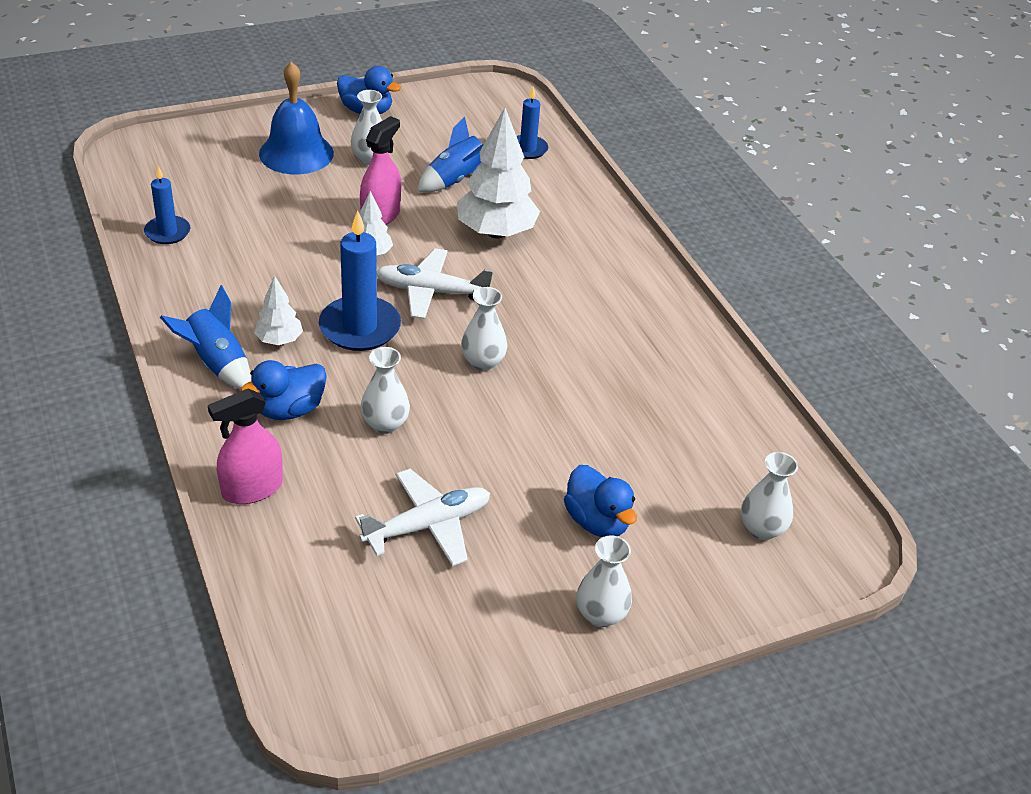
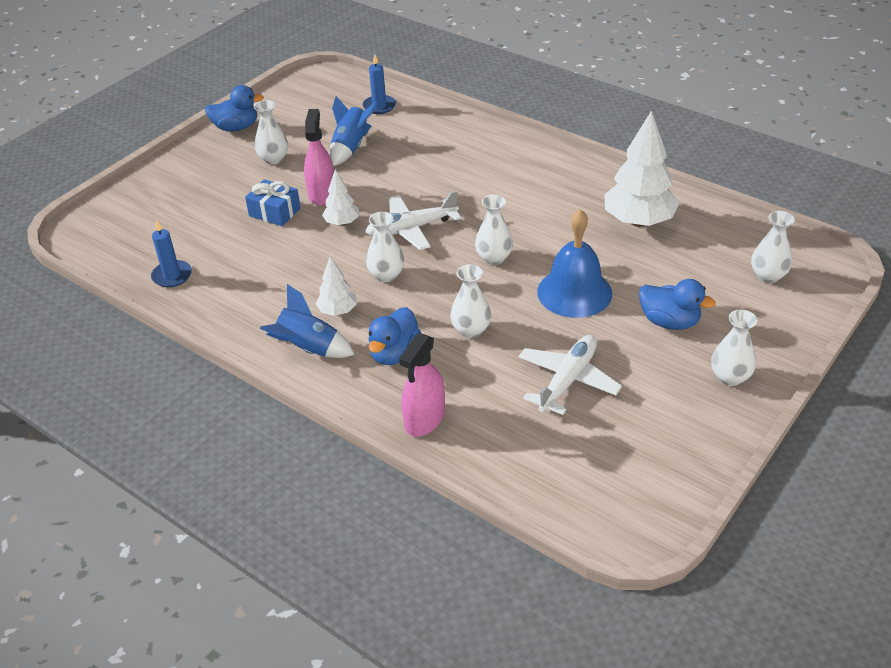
camera: 25 degrees left, 0 degrees up
(296, 153) = (213, 178): blue bell -> blue bell (574, 292)
(318, 213) = (274, 212): none -> blue gift
(360, 327) = (386, 275): blue candle -> white vase
(496, 232) = (414, 170): white tree -> white tree (638, 221)

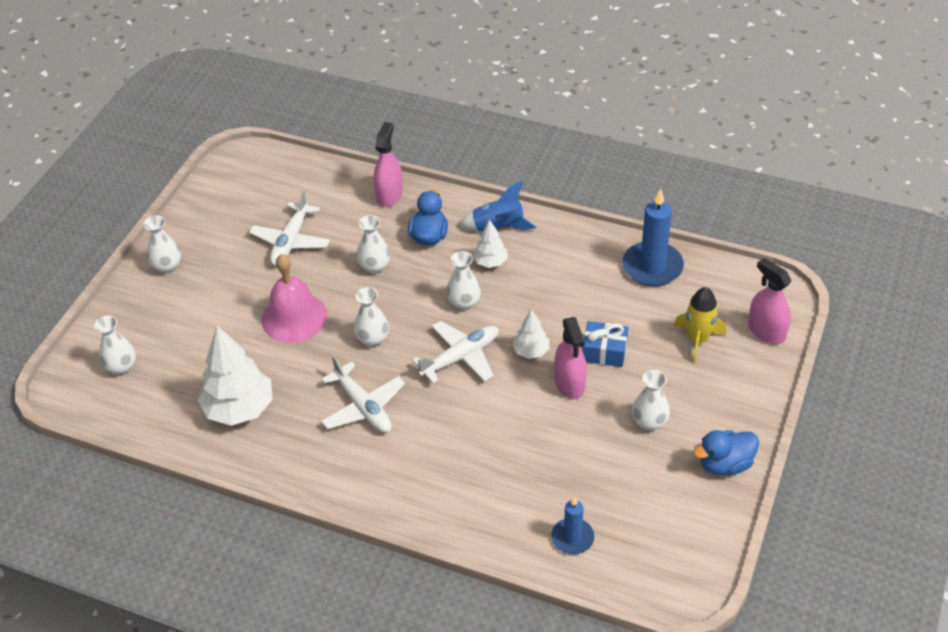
camera: 165 degrees right, 5 degrees up
(118, 204) = (766, 331): none -> pink spray bottle
(172, 276) = (652, 267): blue candle -> blue candle, size x1.68
(184, 207) = (698, 340): none -> yellow rocket
(351, 147) = (572, 457): blue rocket -> none
(518, 205) = (363, 407): none -> white plane
(574, 292) = (294, 317): blue bell -> pink bell
(669, 322) = (212, 304): blue duck -> none

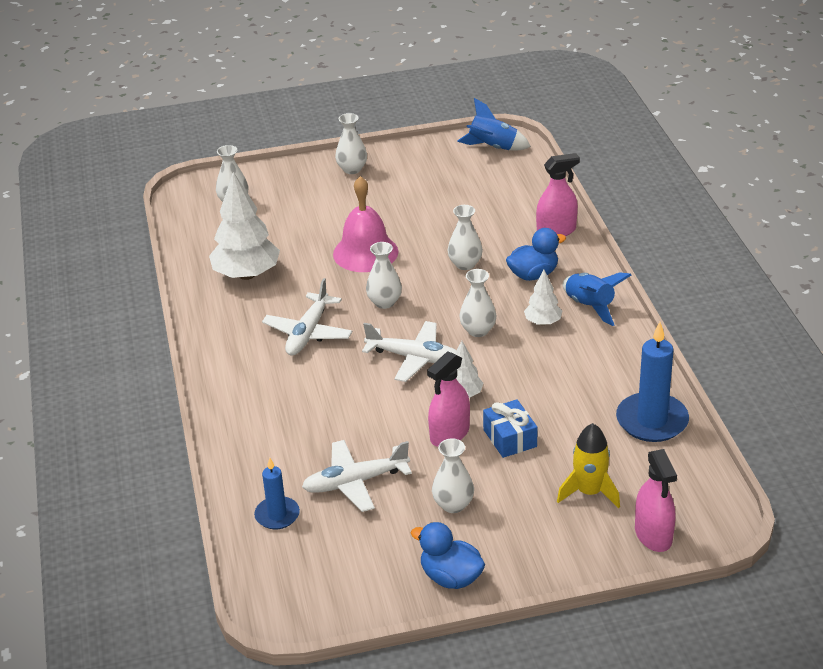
camera: 55 degrees right, 10 degrees down
(241, 170) = (493, 148): none -> blue rocket
(291, 241) = (444, 210): white plane -> white plane (355, 482)
(766, 331) = (653, 535): pink spray bottle -> pink spray bottle turned 150 degrees clockwise

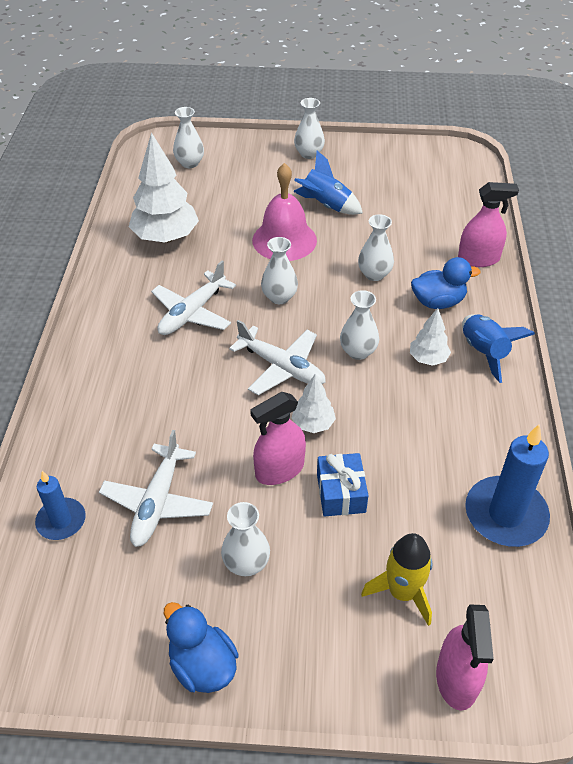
camera: 15 degrees right, 10 degrees up
(355, 482) = (157, 502): white plane -> white plane turned 75 degrees counterclockwise
(493, 148) = (448, 160): blue rocket -> blue rocket (326, 206)

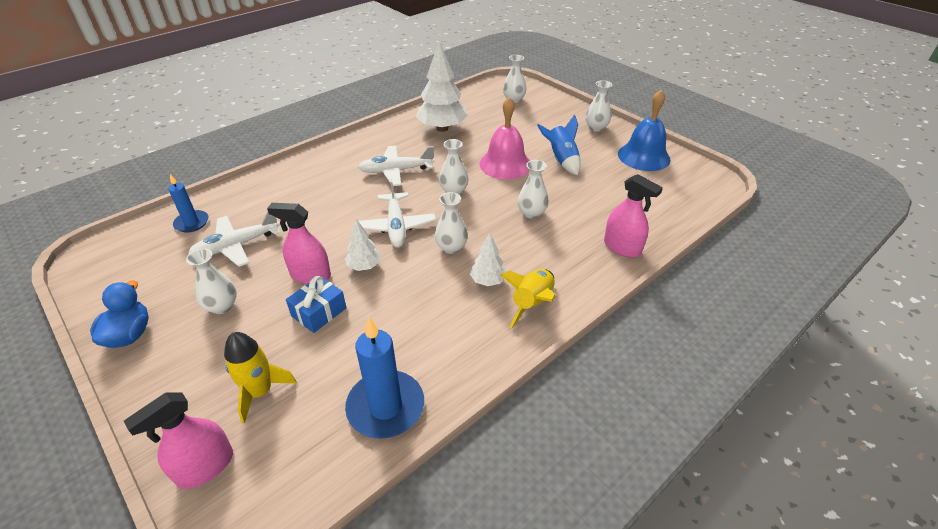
camera: 45 degrees right, 5 degrees down
(385, 162) = (644, 156): none -> blue bell
(438, 302) = (549, 254): blue duck -> none
(484, 352) = (532, 304): blue rocket -> yellow rocket

